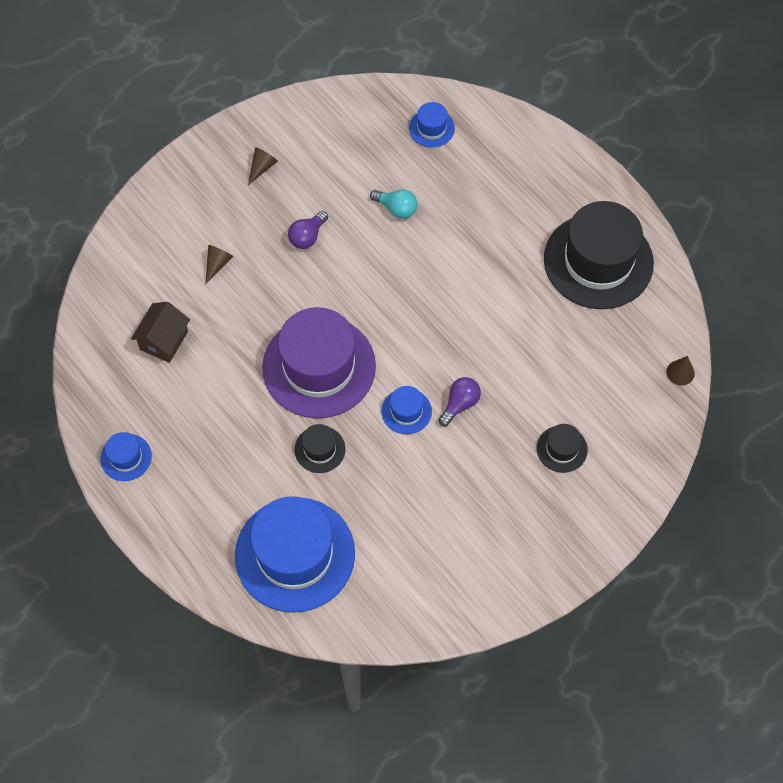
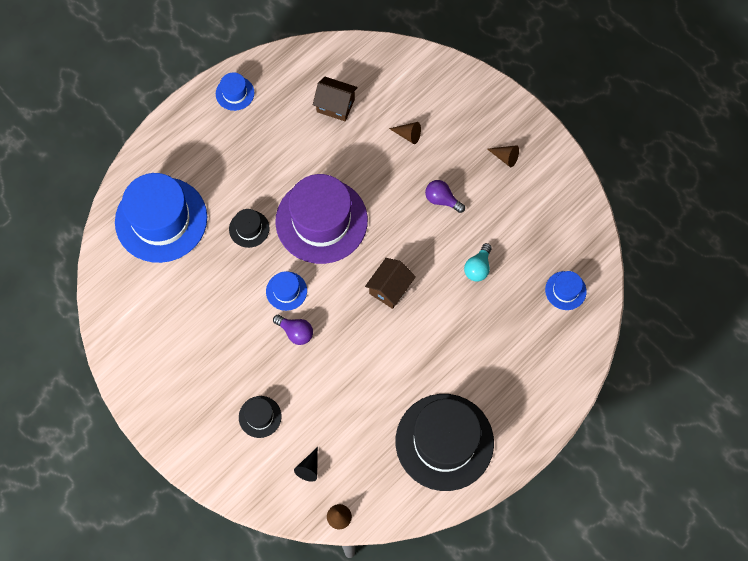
camera: 85 degrees right, 5 degrees up
(413, 300) = (390, 288): none -> brown house
(624, 400) = (309, 468): none -> black cone

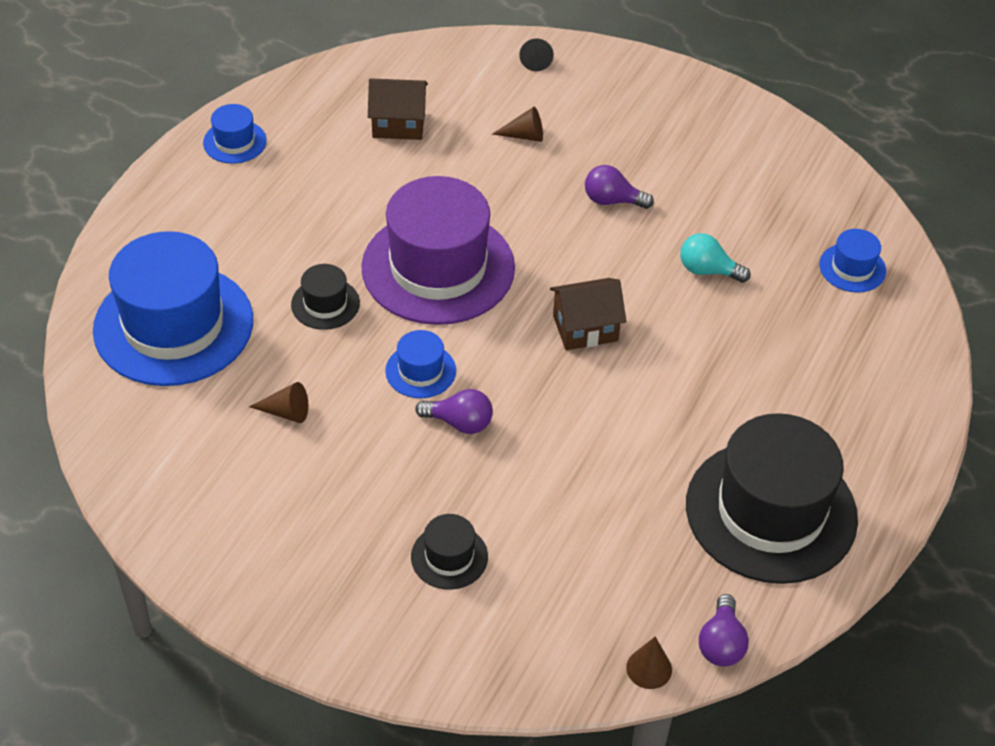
camera: 20 degrees left, 20 degrees down
(309, 468) = (565, 609): black cone -> black cone (536, 59)
(383, 514) = (721, 643): none -> purple light bulb
(390, 288) = (585, 328): brown house -> brown house turned 60 degrees clockwise
(478, 268) = (708, 270): turquoise light bulb -> turquoise light bulb turned 105 degrees clockwise
(505, 157) = (680, 131): brown cone -> brown cone (286, 412)

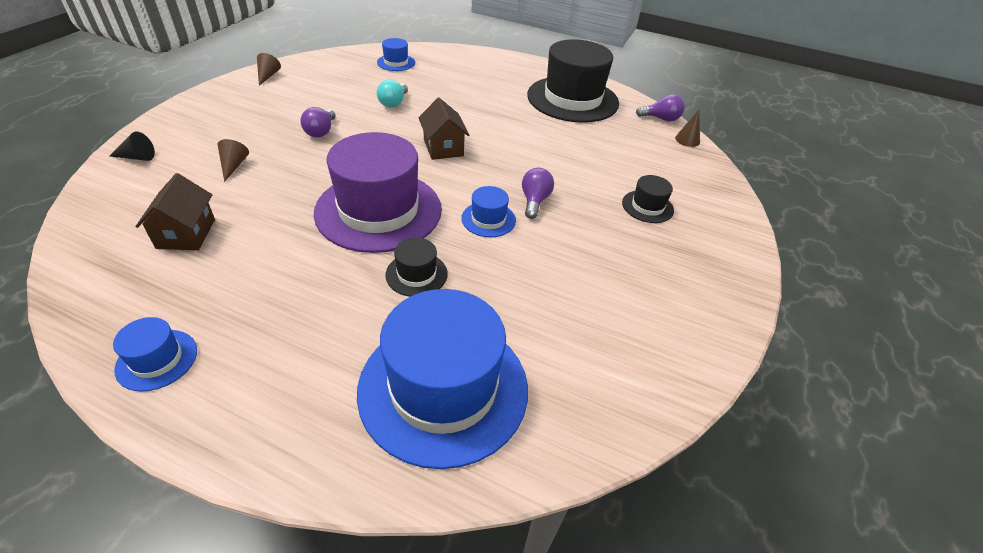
camera: 95 degrees left, 5 degrees down
(286, 412) = (542, 293): brown cone -> brown cone (268, 76)

